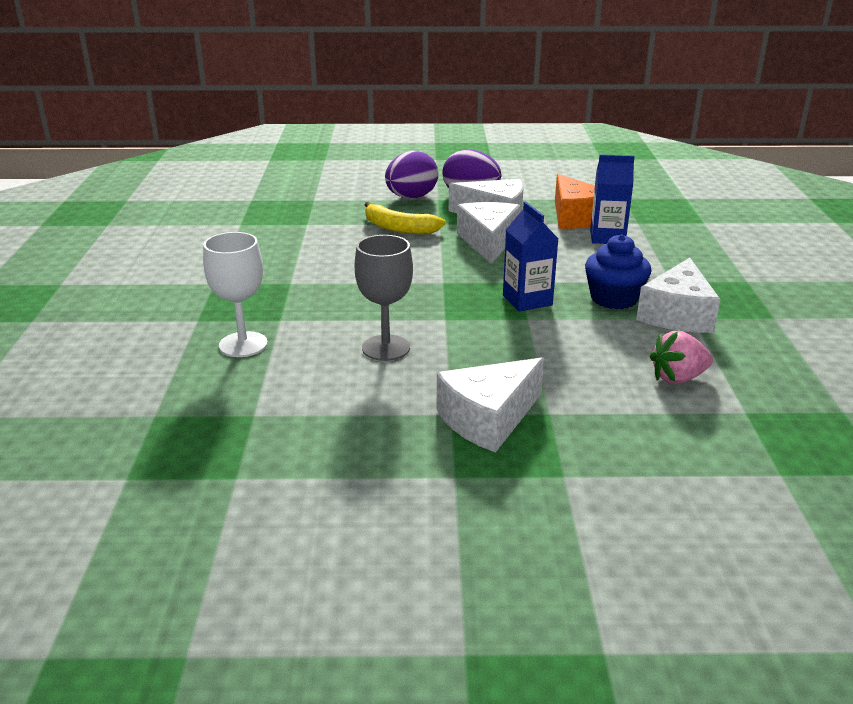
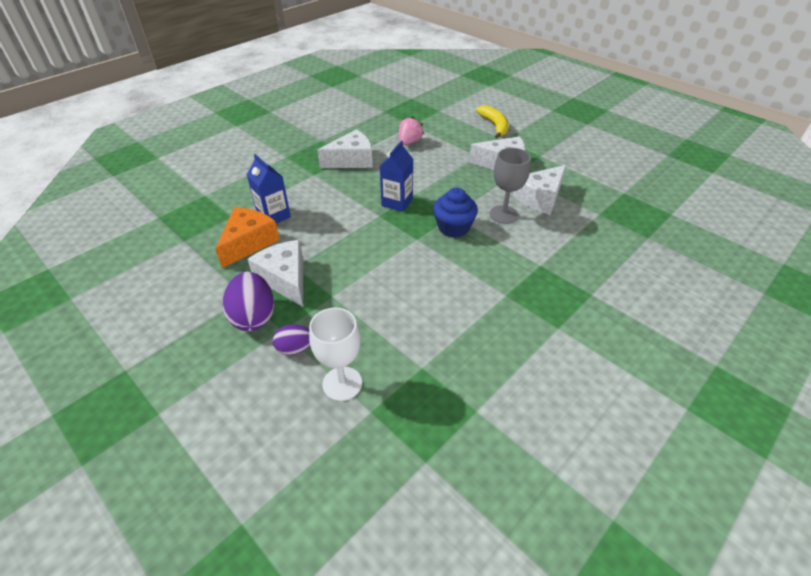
camera: 135 degrees left, 15 degrees up
(243, 344) = (576, 257): white goblet -> white goblet (342, 383)
(399, 228) = (366, 309): yellow banana -> yellow banana (494, 126)
(411, 197) = (295, 348): purple egg -> purple egg, size x0.59
(488, 242) = (338, 255): white cheese -> white cheese (540, 198)
(614, 298) = (358, 181): blue cupcake -> blue cupcake (453, 227)
(678, 378) = (409, 142): pink strawberry -> pink strawberry turned 90 degrees counterclockwise

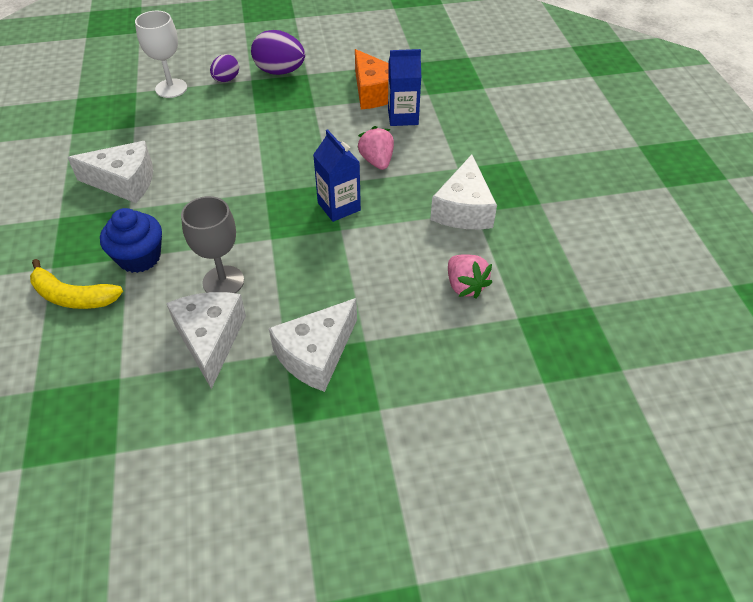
camera: 125 degrees right, 5 degrees up
(285, 279) = (303, 97): white cheese -> white cheese (124, 182)
(337, 206) = (377, 161): none -> pink strawberry
(453, 227) = (250, 227): blue cupcake -> blue cupcake (139, 257)
(494, 126) = (432, 427): yellow banana -> yellow banana (73, 296)

